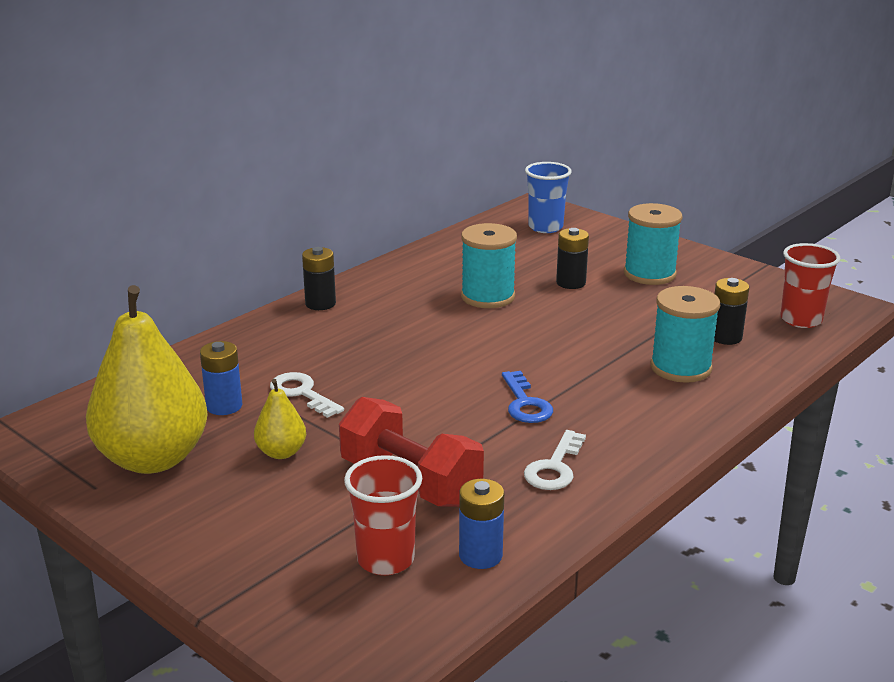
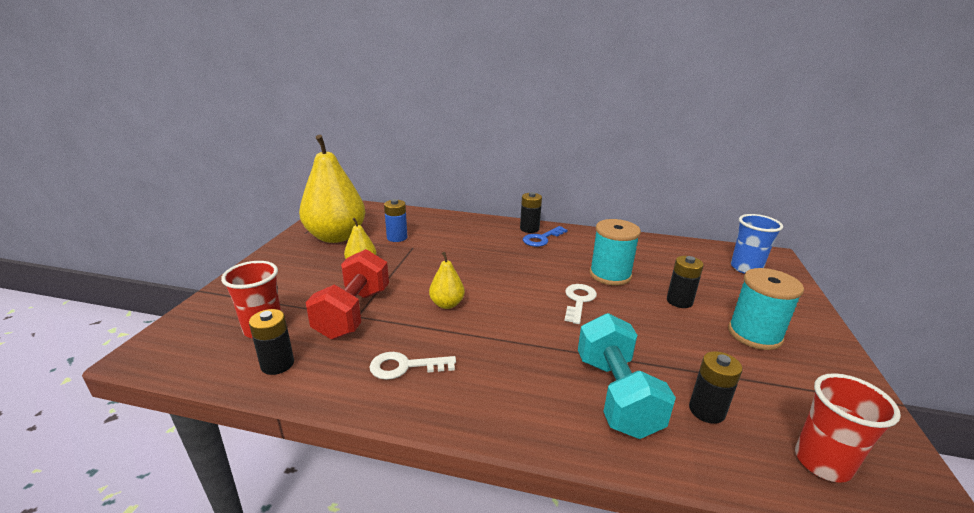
camera: 60 degrees right, 0 degrees up
(302, 393) = (427, 252): white key -> white key (578, 301)
(453, 412) = (447, 304): none -> yellow pear
(480, 555) = (277, 364): blue battery -> black battery
(525, 403) = (482, 329): blue key -> blue key (542, 239)
(680, 368) = (616, 395): turquoise spool -> turquoise dumbbell

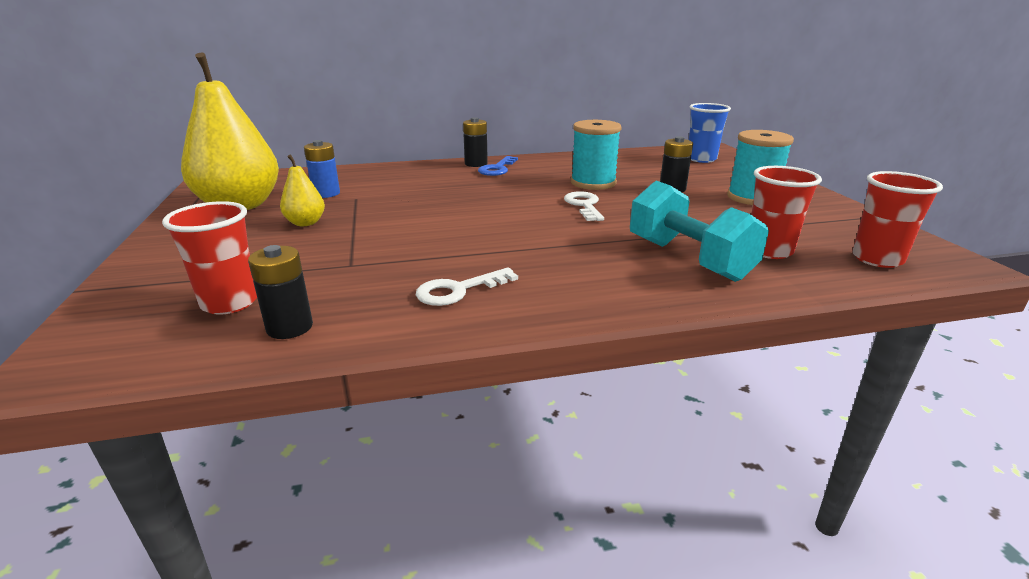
camera: 25 degrees left, 0 degrees up
(353, 313) = (343, 263): red dumbbell -> none
(447, 304) = (450, 234): yellow pear -> none
(706, 410) = (769, 251): black battery -> red cup

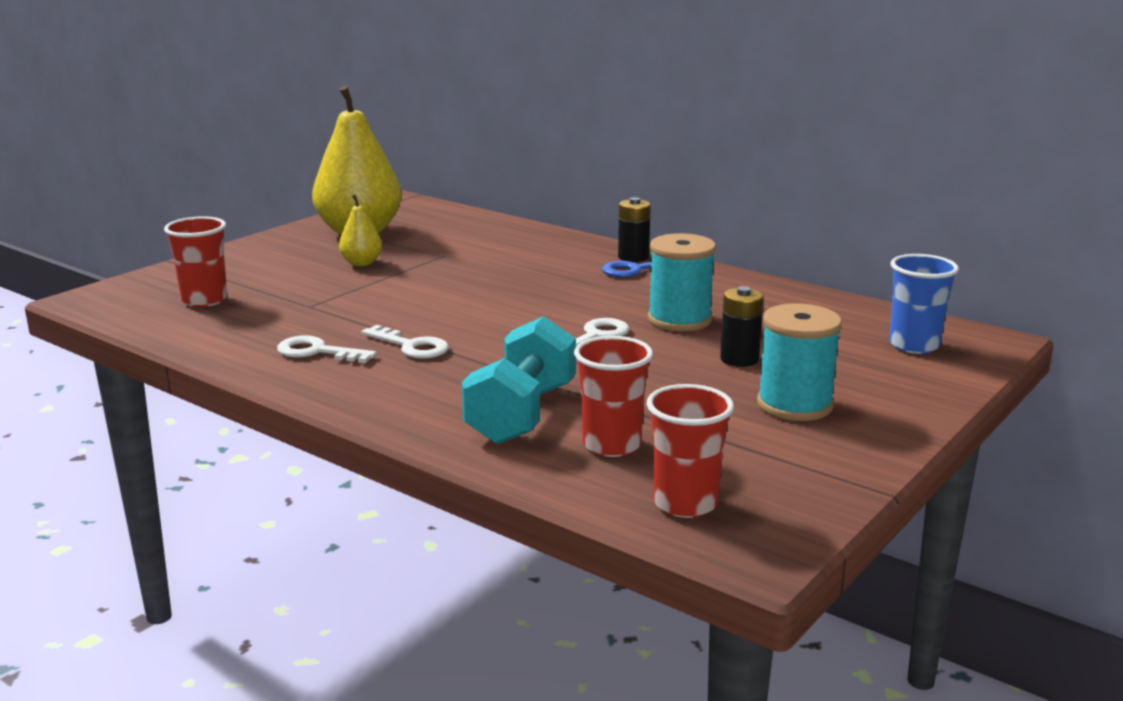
camera: 50 degrees right, 5 degrees down
(289, 327) = (195, 328): black battery -> none
(326, 193) = (435, 243): blue battery -> none
(509, 255) = (411, 346): none -> white key

